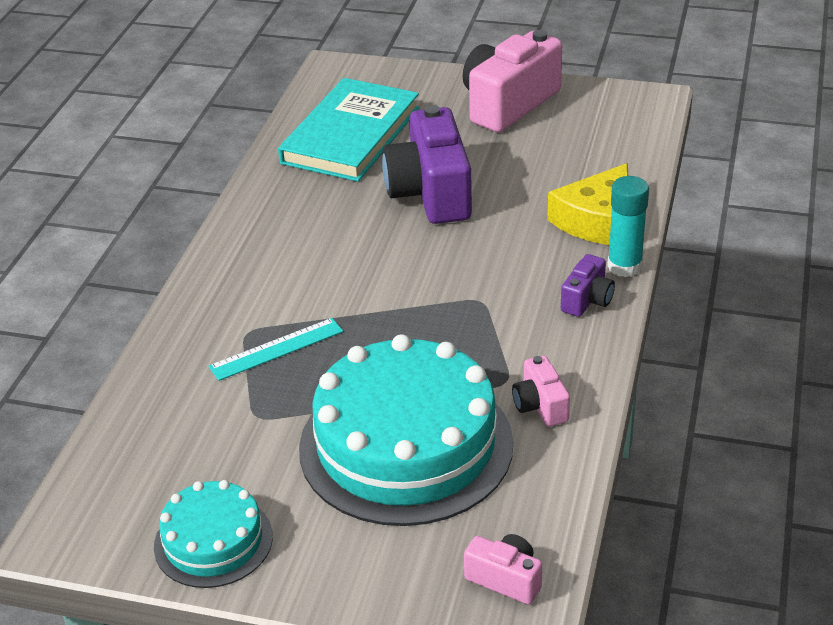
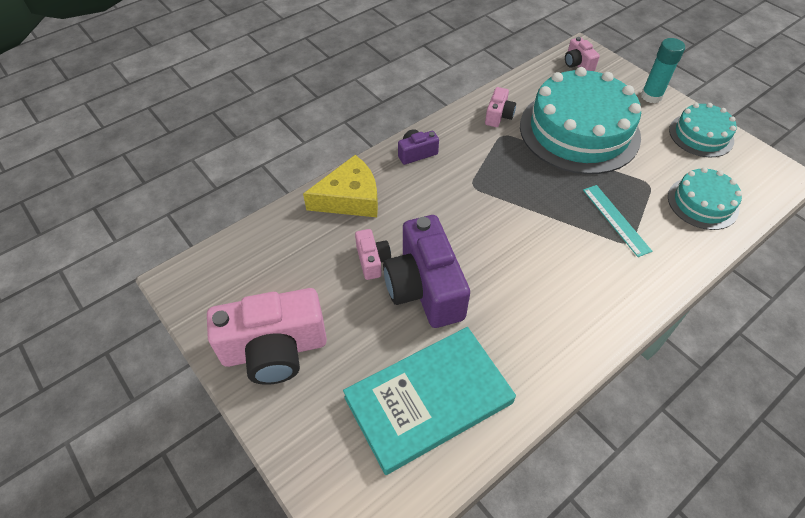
camera: 145 degrees left, 15 degrees up
(172, 427) = (702, 203): none -> turquoise cake
(276, 349) = (616, 219): turquoise ruler -> turquoise ruler turned 60 degrees clockwise
(431, 193) = (424, 288): purple camera -> purple camera turned 135 degrees clockwise
(504, 187) = (372, 260): none -> pink camera
(624, 266) = (374, 161): turquoise glue stick -> turquoise glue stick (651, 96)

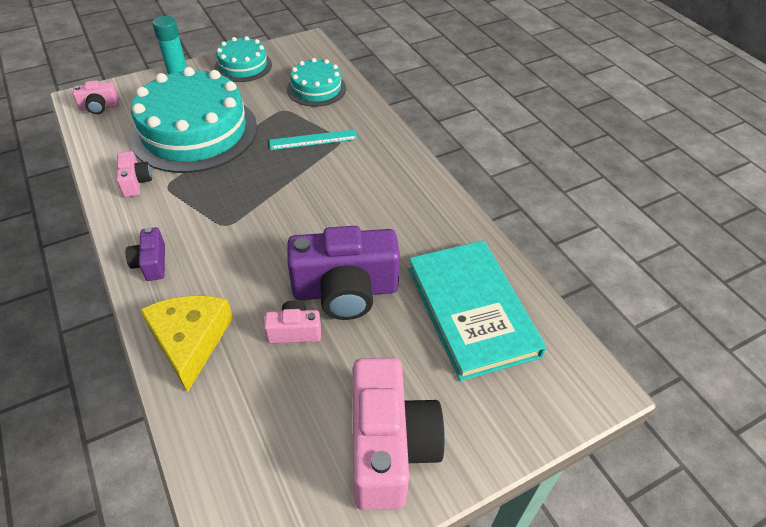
camera: 80 degrees left, 5 degrees down
(498, 116) = (136, 182): pink camera -> pink camera turned 45 degrees clockwise

